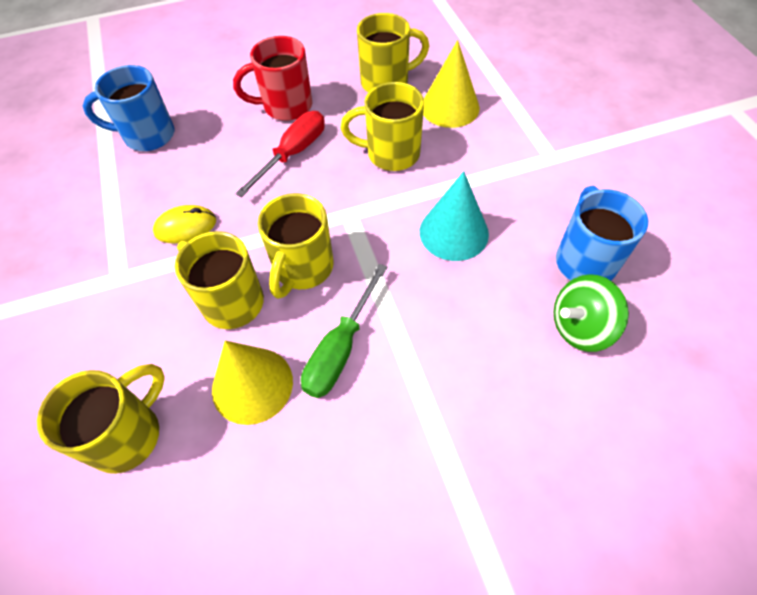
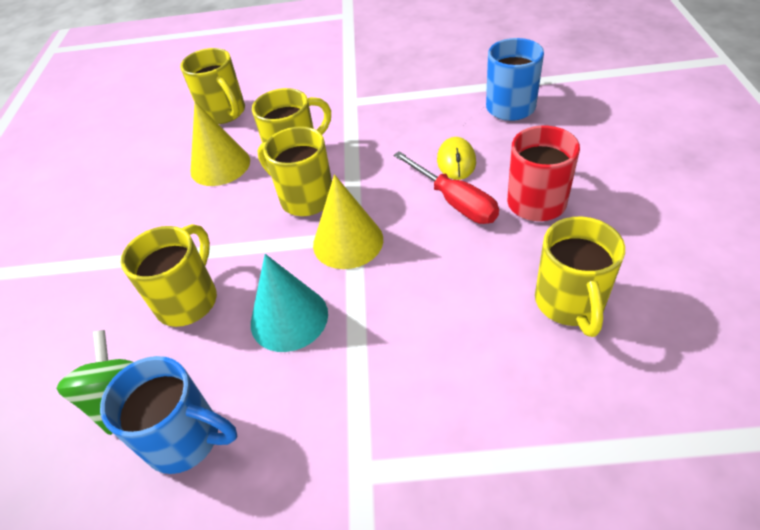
camera: 110 degrees right, 10 degrees down
(185, 227) = (385, 132): yellow mouse -> yellow mouse (456, 161)
(341, 349) = (216, 214): green screwdriver -> none
(391, 154) = (427, 284): yellow mug -> yellow mug (189, 300)
(450, 107) = (501, 368): yellow cone -> yellow cone (348, 242)

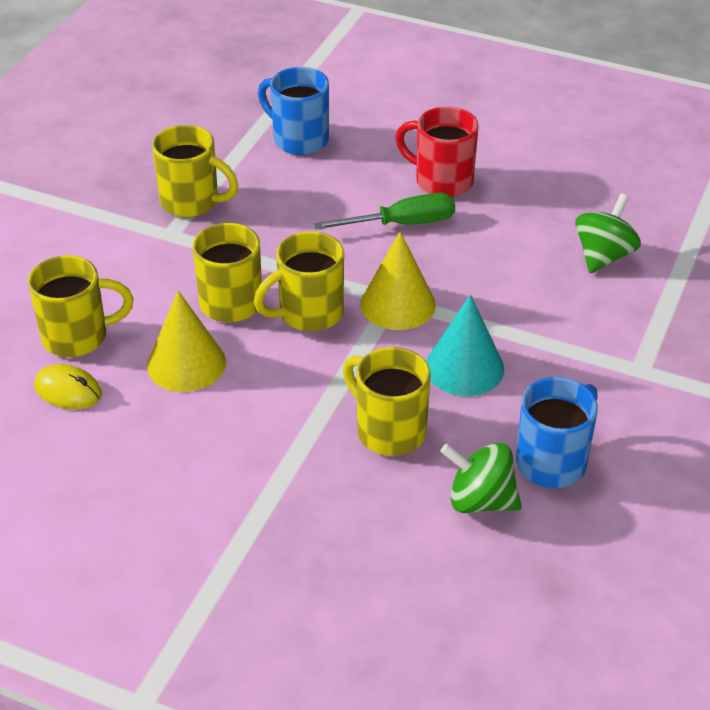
camera: 70 degrees left, 5 degrees down
(454, 201) = (402, 224): red screwdriver -> green screwdriver
(456, 161) = (347, 202): yellow mouse -> yellow mouse (68, 390)
(528, 365) = (603, 256): none -> green spinning top
(570, 303) = (562, 213): yellow mug -> yellow mug (192, 202)

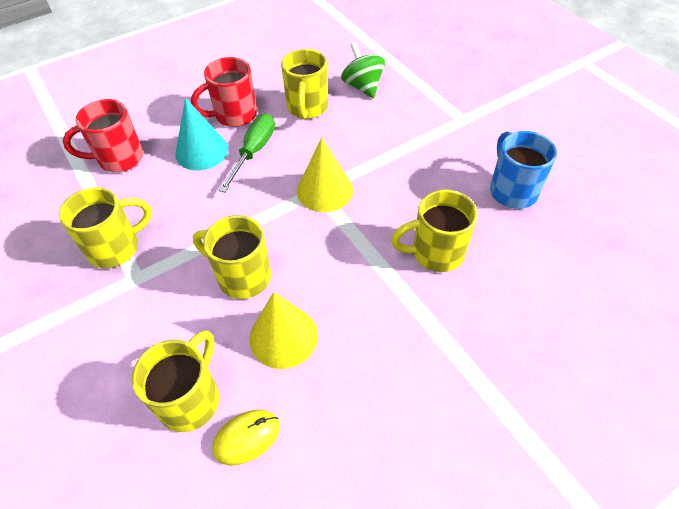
camera: 55 degrees left, 10 degrees up
(299, 139) = (119, 159): blue mug -> red mug
(308, 314) = (294, 239): yellow mug -> yellow mug (307, 108)
(464, 367) = (406, 188): turquoise cone -> turquoise cone (202, 151)
(480, 500) = (524, 239): green spinning top -> none

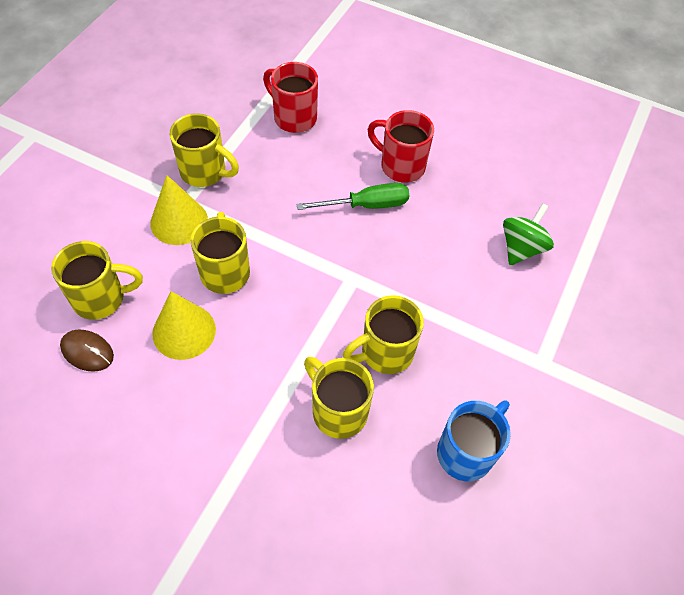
camera: 55 degrees right, 5 degrees up
(202, 151) = (340, 167): turquoise cone -> none
(247, 437) = (87, 351): yellow mouse -> brown mouse
(307, 108) = (453, 216): yellow mug -> yellow mug (385, 352)
(324, 190) = (356, 284): yellow cone -> yellow cone (179, 221)

